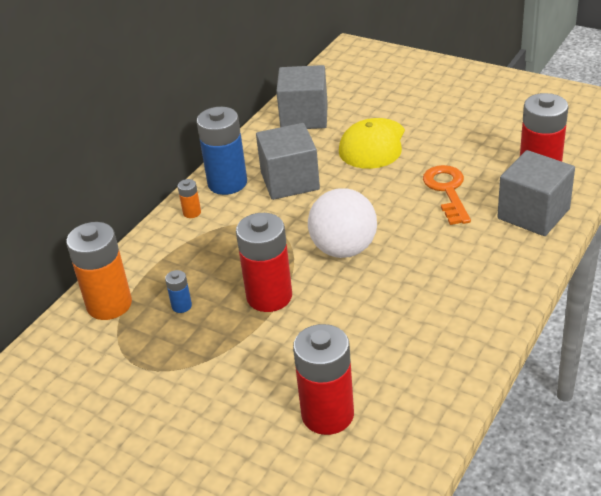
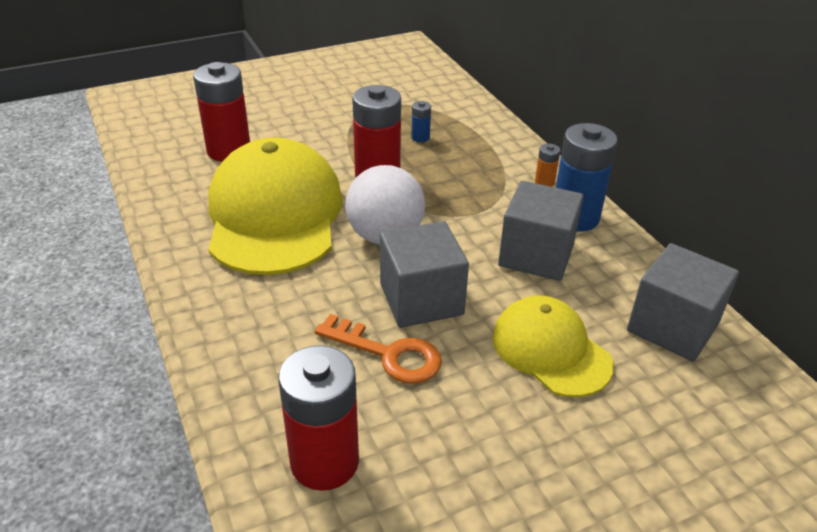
camera: 120 degrees right, 0 degrees up
(109, 304) = (462, 113): orange battery -> none
(384, 317) = (274, 215): none -> yellow cap
(533, 214) = (264, 395): grey cube -> grey cube (421, 299)

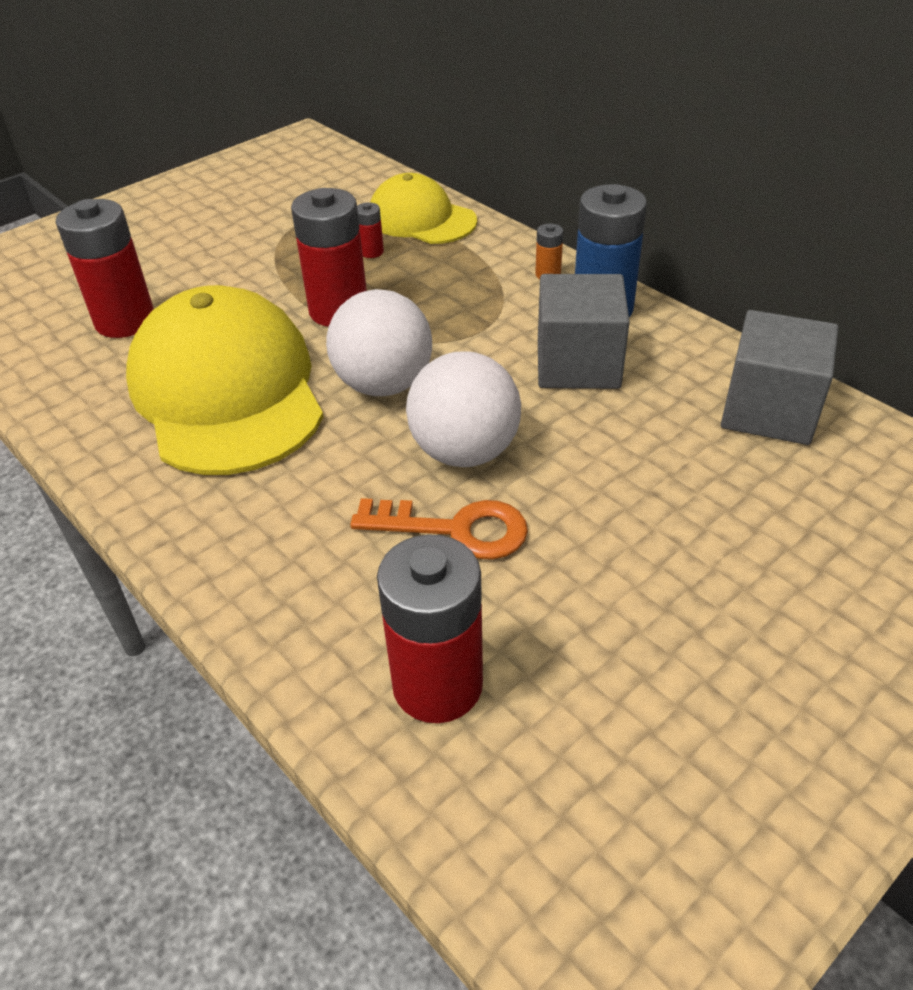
camera: 15 degrees left, 5 degrees up
(420, 137) = (371, 252): blue battery -> red battery
(421, 299) = (465, 452): grey cube -> white ball
(550, 350) = (646, 473): yellow cap -> yellow cap (421, 219)

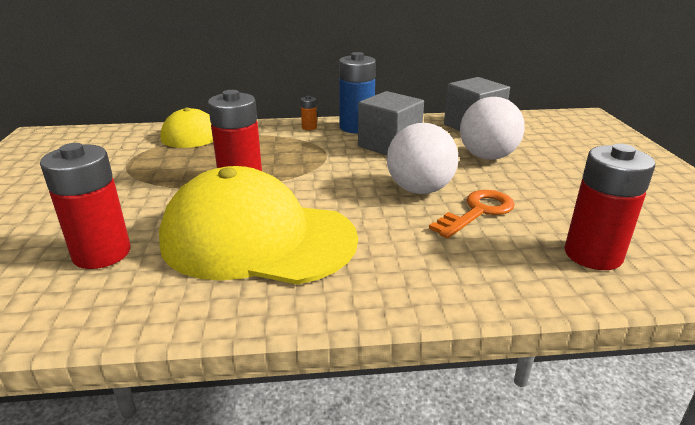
camera: 55 degrees left, 15 degrees down
(371, 252) = (203, 155): red battery -> none
(384, 385) = (332, 191): white ball -> white ball (487, 157)

